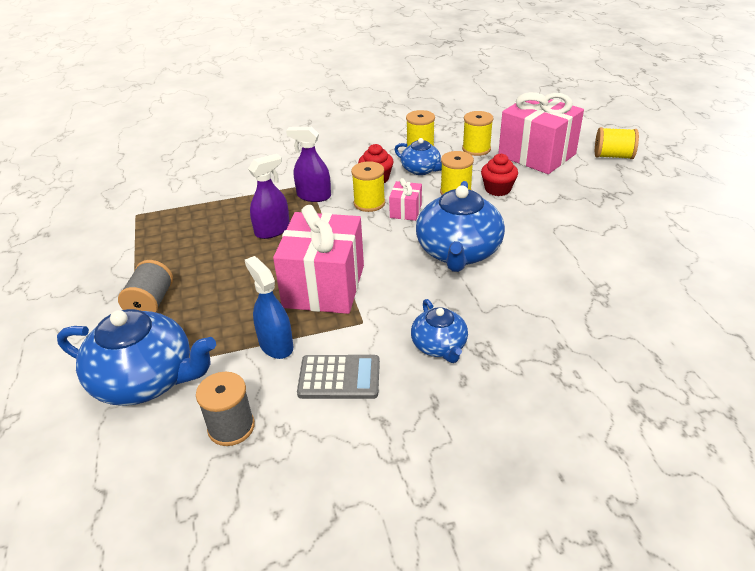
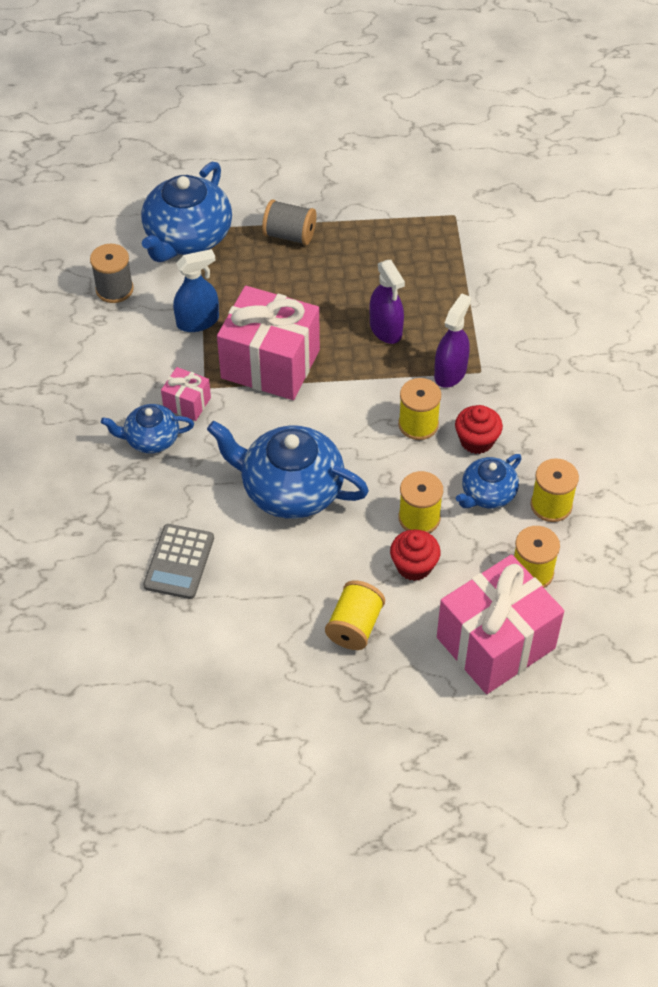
camera: 100 degrees right, 15 degrees up
(339, 377) = (140, 361): grey calculator -> grey calculator (179, 562)
(405, 211) = (390, 457): pink gift -> pink gift (187, 403)
(613, 156) = (468, 742): yellow spool -> yellow spool (355, 626)

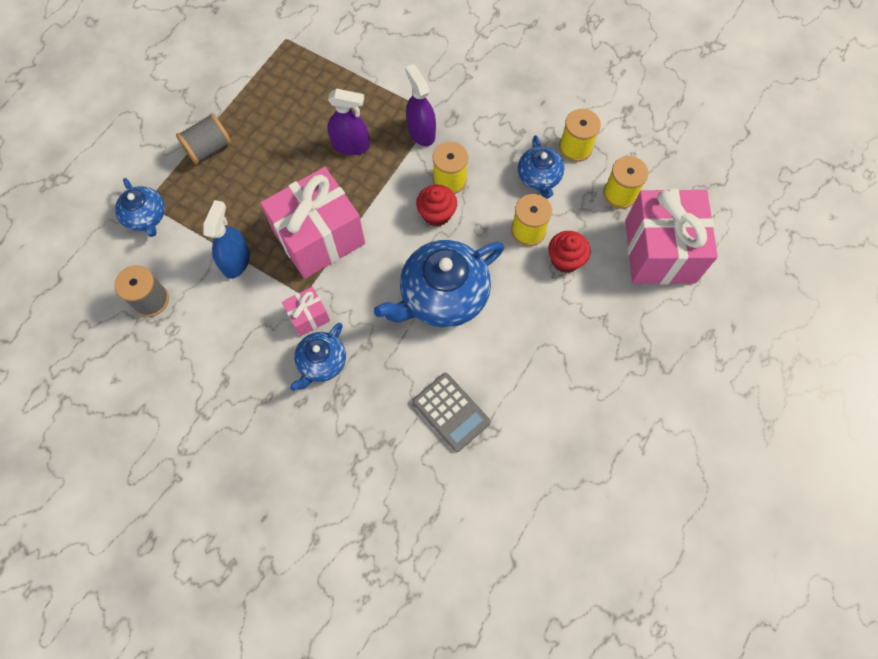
camera: 55 degrees left, 15 degrees up
(187, 237) = (146, 217): blue teapot -> blue teapot, size x0.55
(355, 626) = (589, 328): yellow spool -> none
(476, 441) = (491, 155): red cupcake -> red cupcake (436, 214)

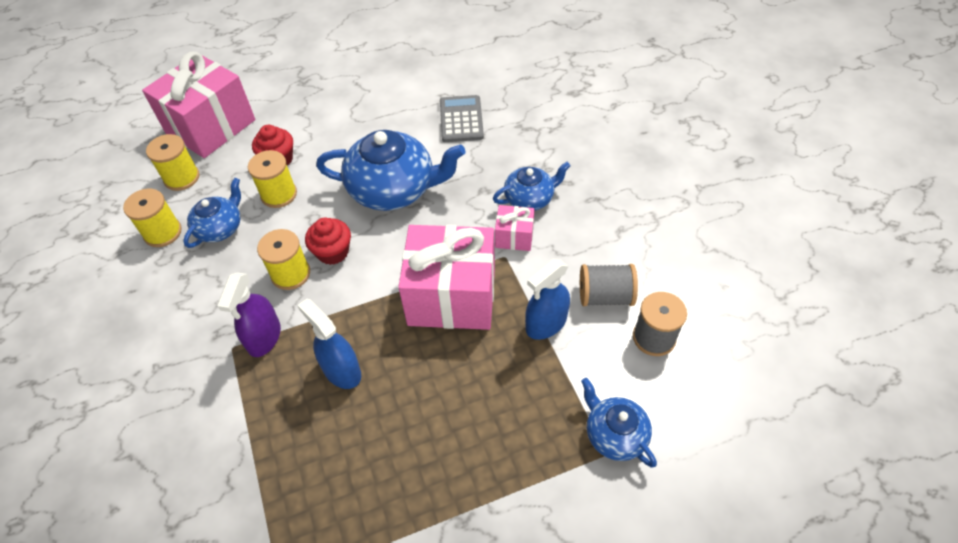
camera: 140 degrees left, 15 degrees down
(146, 217) = (614, 434): blue teapot -> blue teapot turned 45 degrees counterclockwise
(209, 148) = (492, 476): grey spool -> grey spool (605, 296)
(351, 145) = (341, 370): purple spray bottle -> blue spray bottle

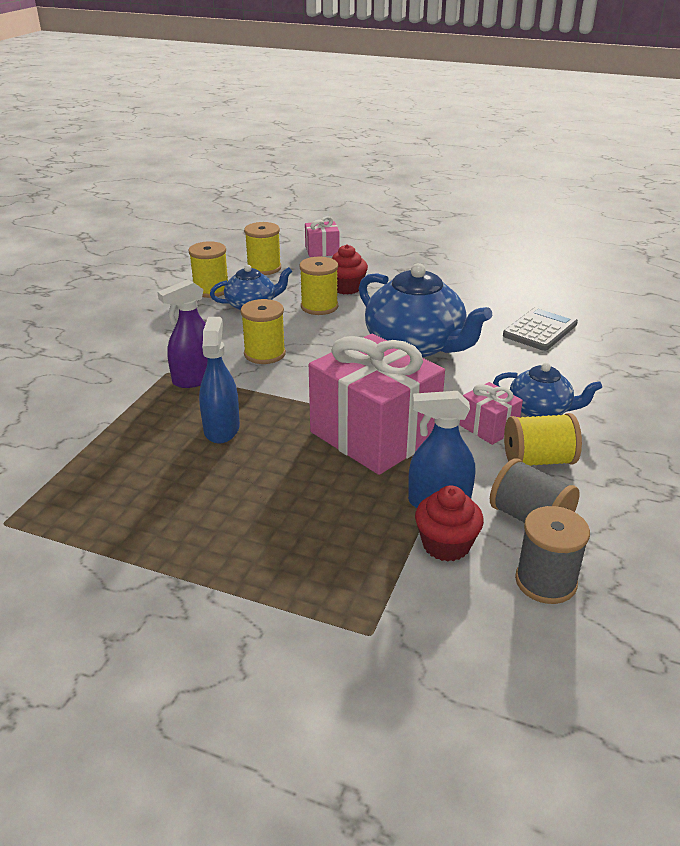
camera: 40 degrees right, 20 degrees down
(211, 127) = (322, 251): pink gift -> pink gift, size x0.46
(333, 252) = (314, 357): red cupcake -> red cupcake (446, 545)
(567, 244) = (538, 460): none -> yellow spool
(614, 434) = (399, 626): blue teapot -> none

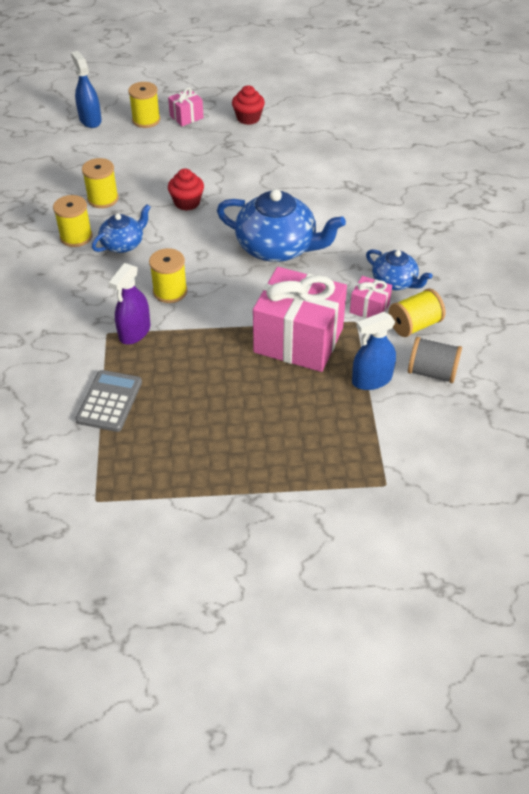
camera: 25 degrees left, 15 degrees up
(221, 429) = (189, 371): blue spray bottle -> blue spray bottle (90, 120)
(319, 306) = (179, 229): yellow spool -> yellow spool (146, 120)
(322, 251) = (138, 164): pink gift -> pink gift (186, 117)
(446, 545) = (393, 409): red cupcake -> red cupcake (248, 118)
(540, 330) = (357, 205): grey calculator -> grey calculator (109, 401)
(540, 410) = (395, 282): blue teapot -> blue teapot turned 45 degrees clockwise
(545, 581) = (462, 413): grey spool -> none

